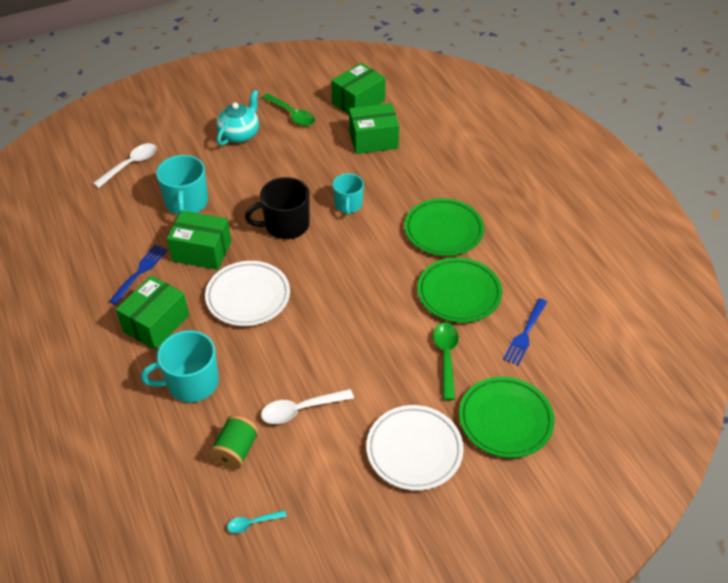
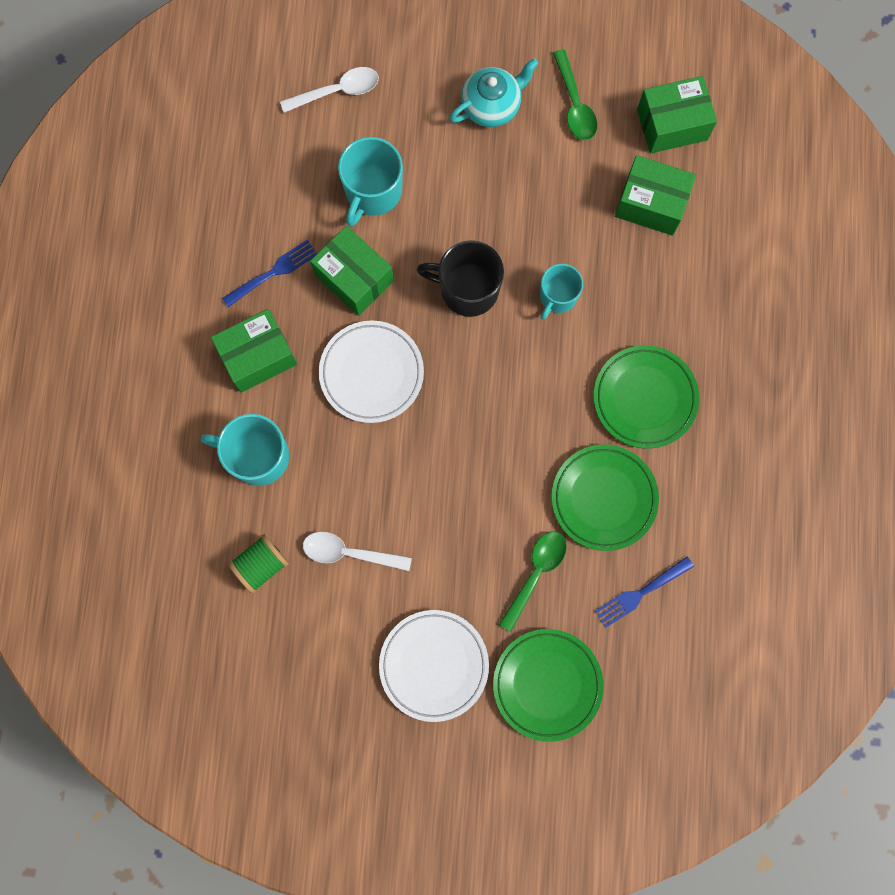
camera: 30 degrees right, 30 degrees up
(252, 523) = (237, 654): turquoise spoon -> none

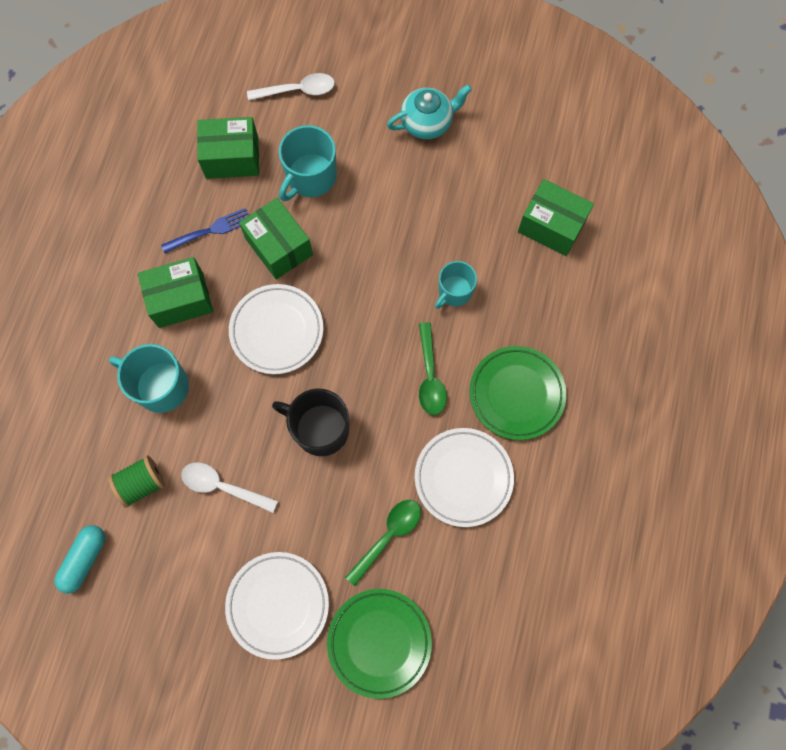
camera: 10 degrees right, 5 degrees down
(218, 655) = (84, 559): none -> turquoise capsule
(467, 289) = (376, 272): black mug -> black mug (320, 429)
(575, 104) = (499, 133): green spoon -> green spoon (430, 376)
(603, 498) = (463, 478): green plate -> white plate
(640, 593) = (481, 571): blue fork -> none
(672, 124) = (581, 163): green box -> green box (232, 158)

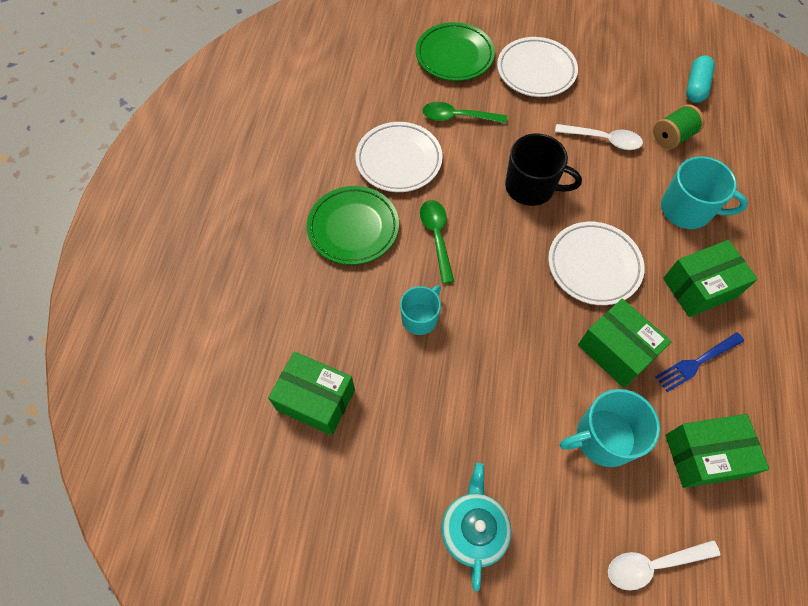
camera: 175 degrees right, 10 degrees down
(310, 177) = (603, 438): turquoise mug -> turquoise mug turned 135 degrees counterclockwise
(388, 536) = (457, 117): green spoon -> green spoon turned 60 degrees clockwise
(427, 122) = (473, 529): turquoise teapot -> turquoise teapot turned 120 degrees clockwise

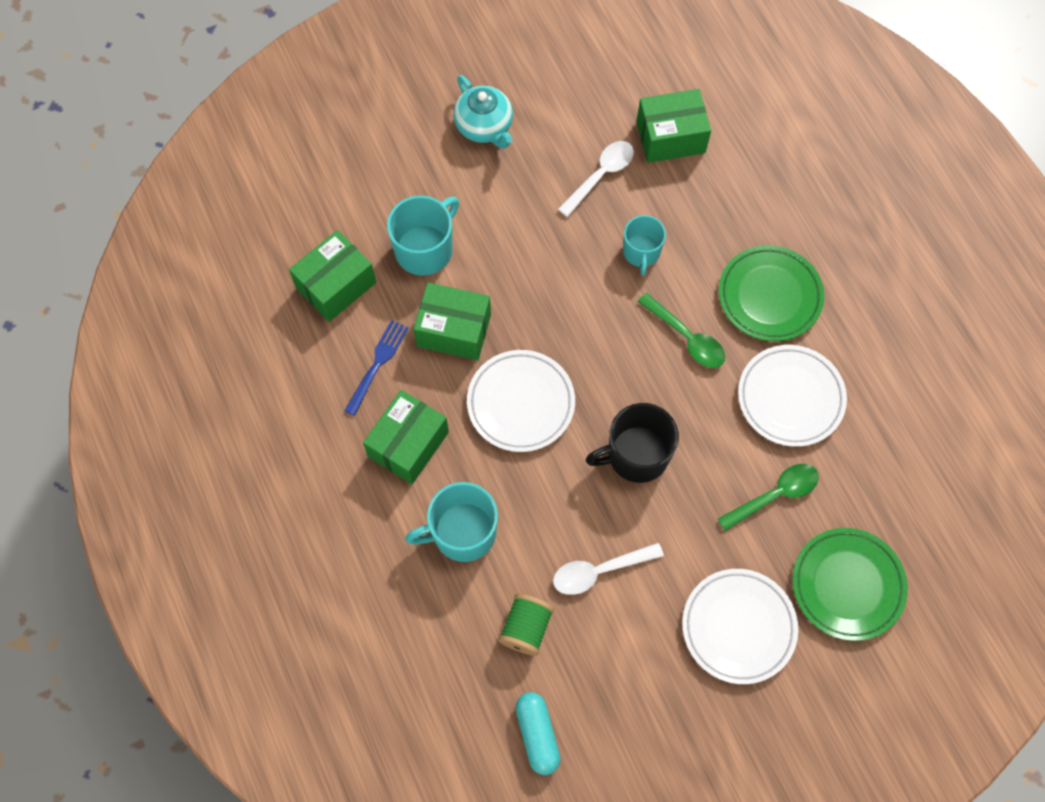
camera: 145 degrees right, 5 degrees up
(652, 564) = (341, 182): white spoon -> white spoon (600, 175)

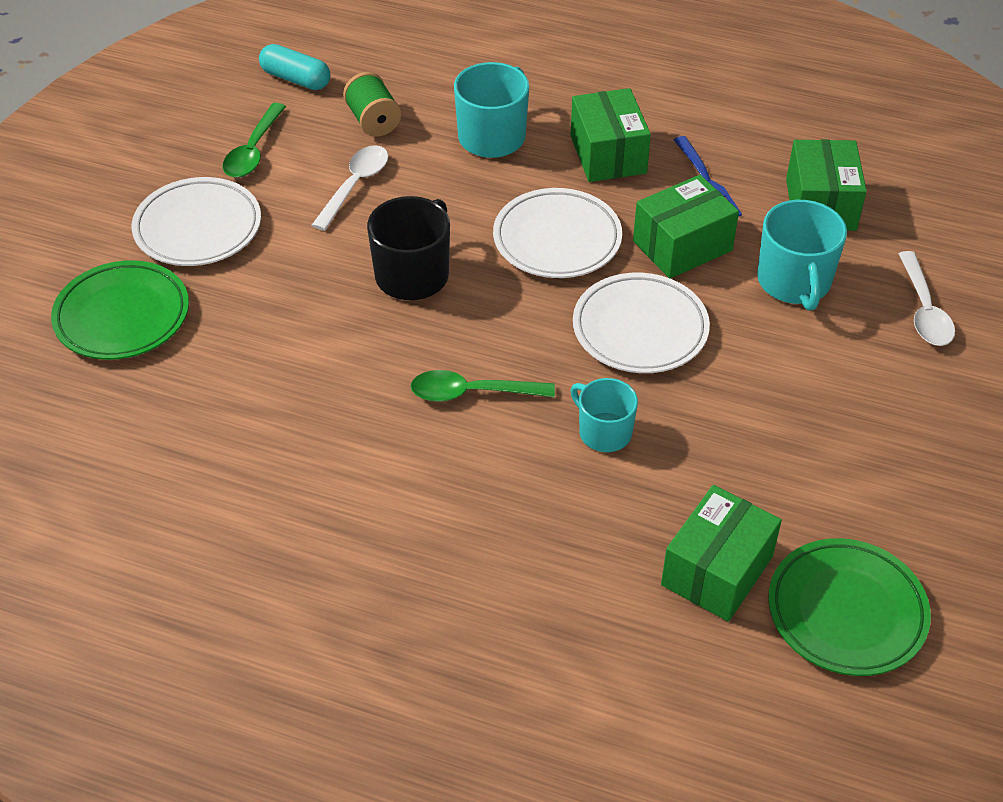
camera: 135 degrees right, 20 degrees down
(485, 126) = (902, 422): turquoise teapot -> none
(600, 175) = (734, 470): white spoon -> white spoon (924, 310)
(769, 296) = (430, 492): green plate -> green plate (846, 612)
(775, 495) = (254, 333): green spoon -> green spoon (253, 151)
(790, 398) = (315, 418): white plate -> white plate (640, 329)

